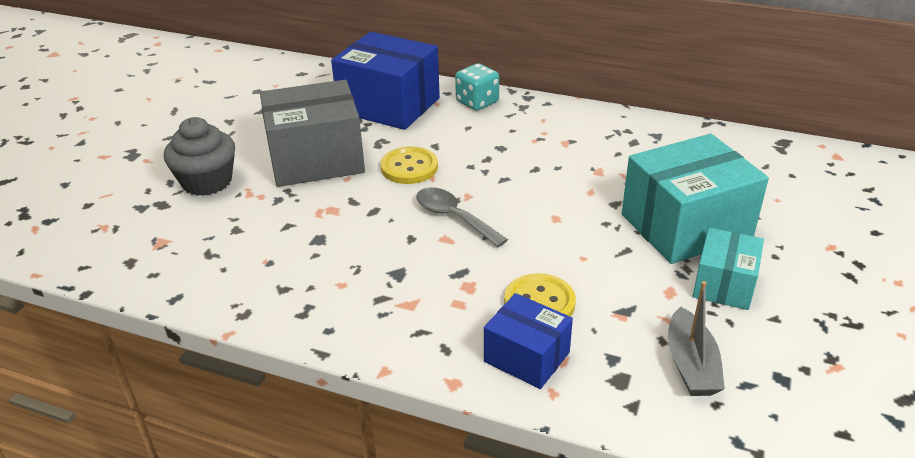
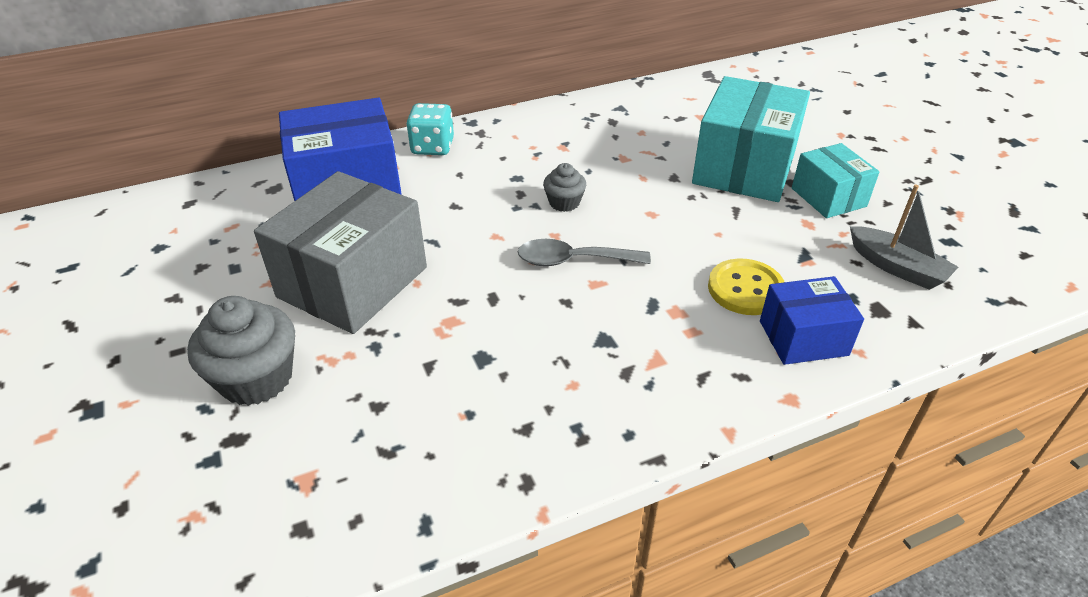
camera: 45 degrees left, 5 degrees up
(409, 167) = (462, 238): yellow button -> none
(506, 179) = (564, 202): none -> grey cupcake

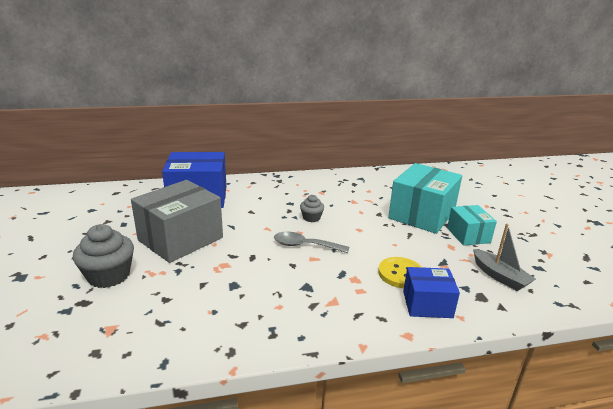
camera: 10 degrees right, 15 degrees down
(432, 147) = (251, 184): turquoise dice -> none

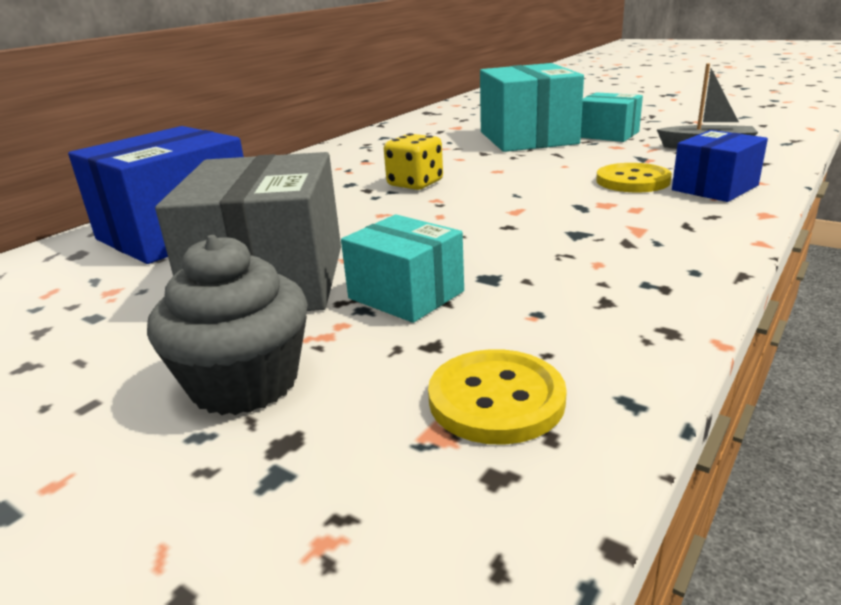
camera: 40 degrees left, 0 degrees up
(140, 331) = (496, 399): none -> yellow button
(198, 273) = (406, 295): none -> turquoise box
(305, 245) = (475, 206): grey spoon -> none
(311, 218) = (415, 184): grey cupcake -> yellow dice

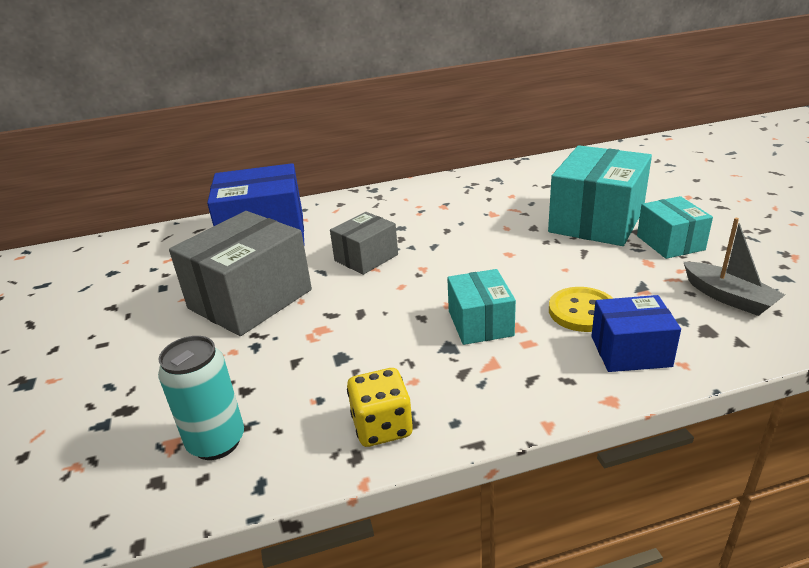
camera: 40 degrees right, 5 degrees up
(244, 383) = (155, 366): grey cupcake -> none
(356, 210) = (366, 258): none -> grey box
(406, 295) = (286, 347): turquoise box -> turquoise box (480, 323)
(415, 184) = (436, 245): yellow dice -> yellow dice (382, 427)
(496, 399) = (216, 442): yellow button -> turquoise can

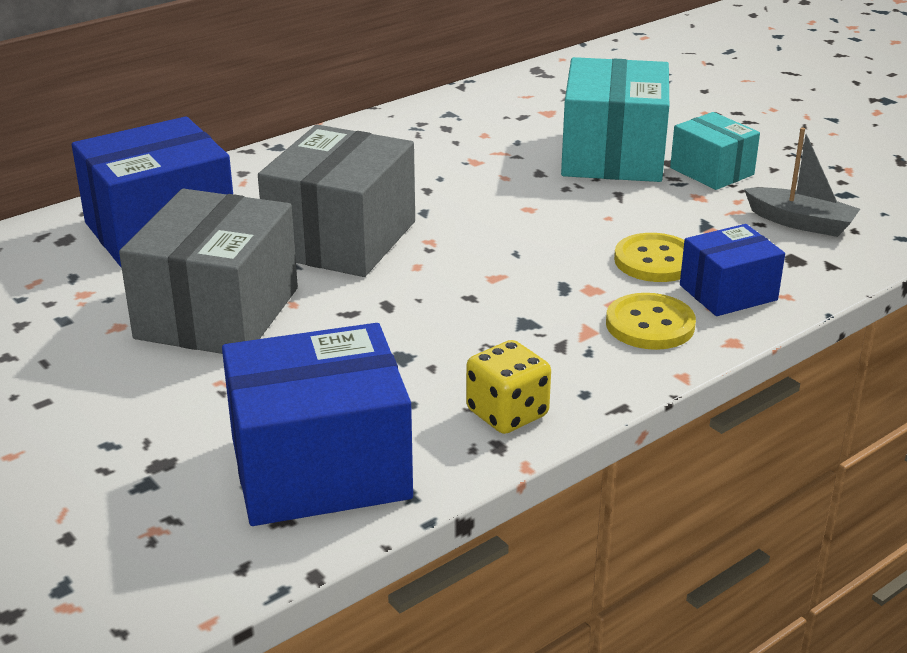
camera: 25 degrees left, 0 degrees up
(216, 442) = (320, 468): turquoise can -> blue box
(366, 258) = (341, 239): grey box -> grey box, size x1.77
(480, 323) = (546, 292): turquoise box -> none
(546, 368) = (650, 324): none -> yellow button

